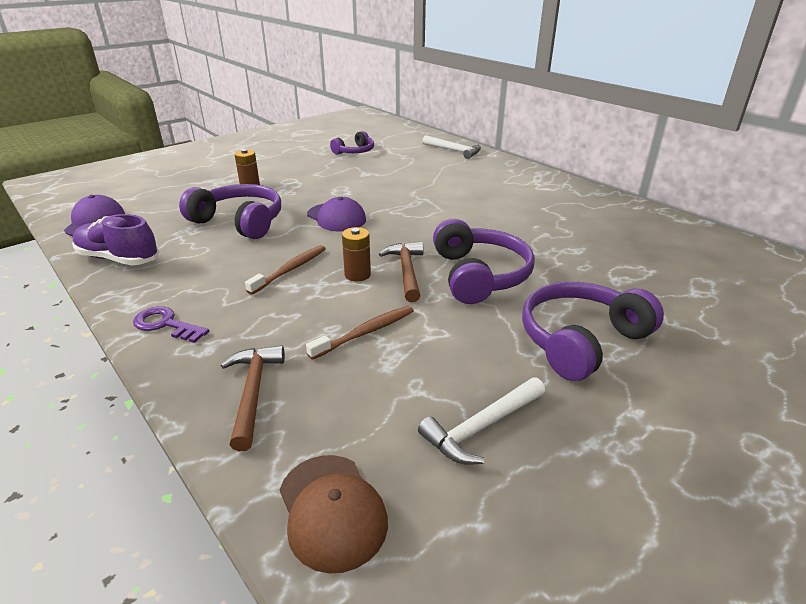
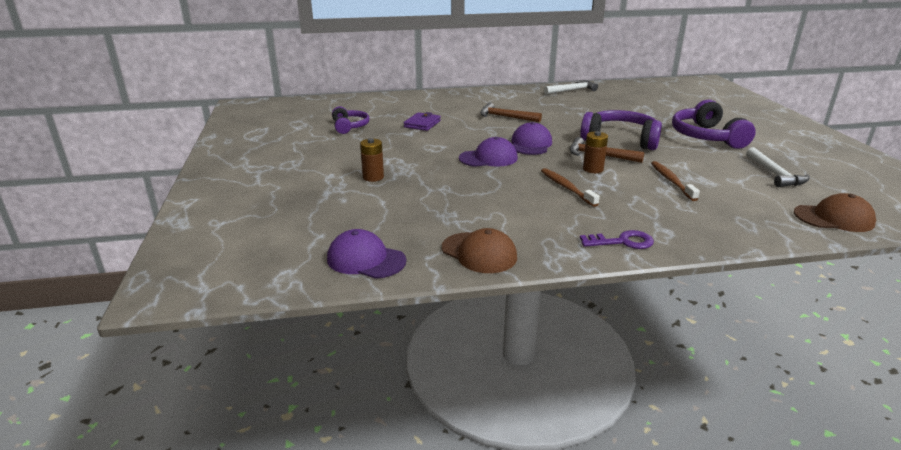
camera: 60 degrees left, 5 degrees down
(118, 259) = (479, 253): purple shoe -> brown cap
(166, 324) = (622, 242): purple key -> purple key turned 150 degrees counterclockwise
(239, 222) = (454, 192): purple headphones -> none
(253, 392) = (725, 223): brown hammer -> brown hammer (505, 117)
(396, 172) = (422, 124): none -> purple wallet
(398, 228) = (531, 144): none -> purple cap
(454, 151) = (405, 99): white hammer -> white hammer (572, 90)

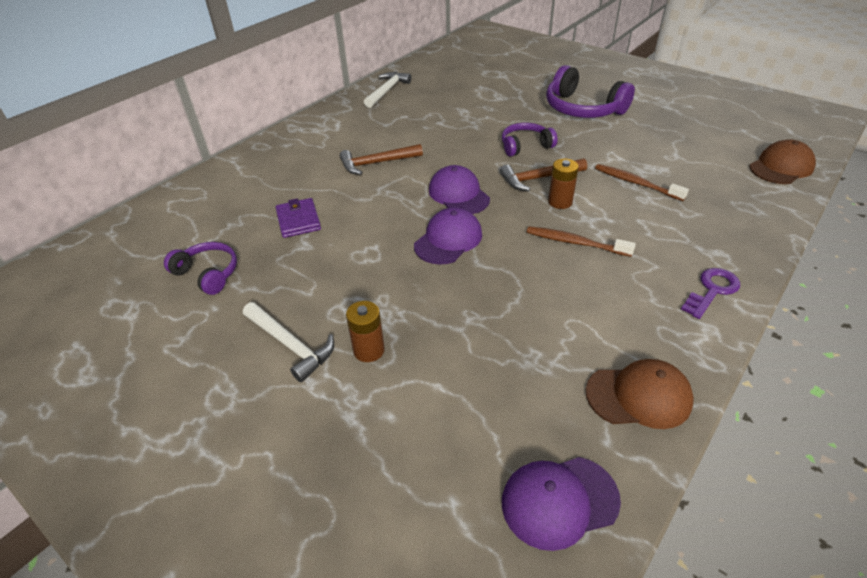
camera: 40 degrees left, 15 degrees up
(620, 139) = (525, 146): purple headphones -> purple headphones, size x0.59
(775, 174) = (685, 134): white hammer -> white hammer (291, 345)

